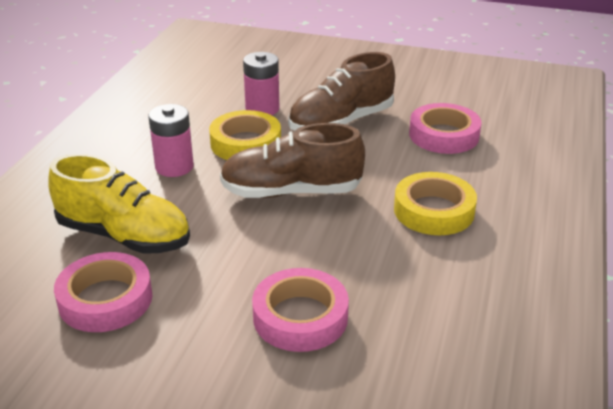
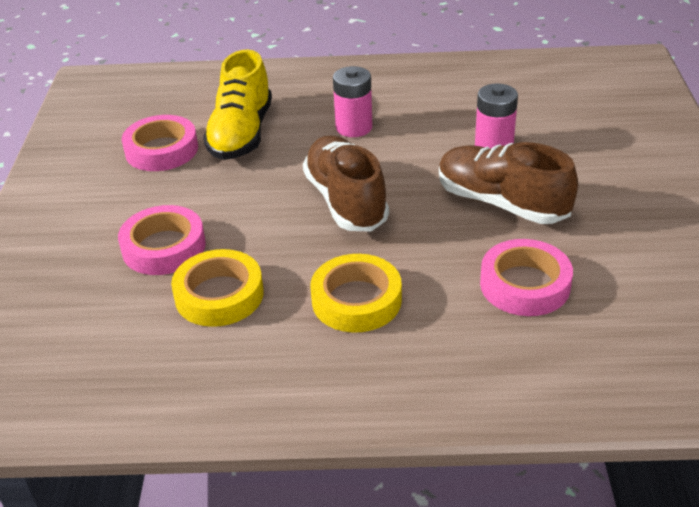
camera: 75 degrees right, 5 degrees up
(245, 143) = (418, 154): yellow tape -> yellow tape (219, 295)

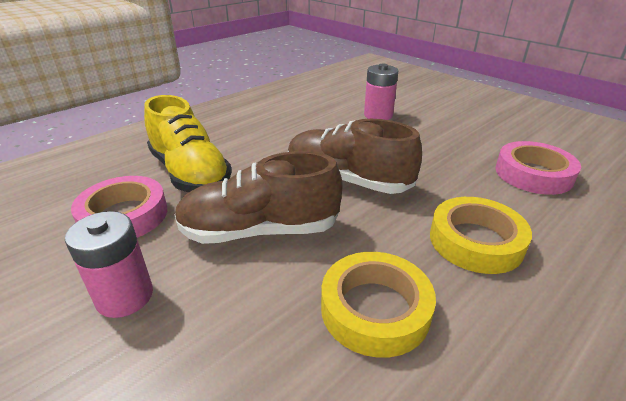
camera: 45 degrees left, 5 degrees down
(164, 247) = (251, 299): pink tape -> none
(354, 127) = (275, 137): pink battery -> pink battery (125, 296)
(502, 203) = (437, 139): brown shoe -> brown shoe (260, 231)

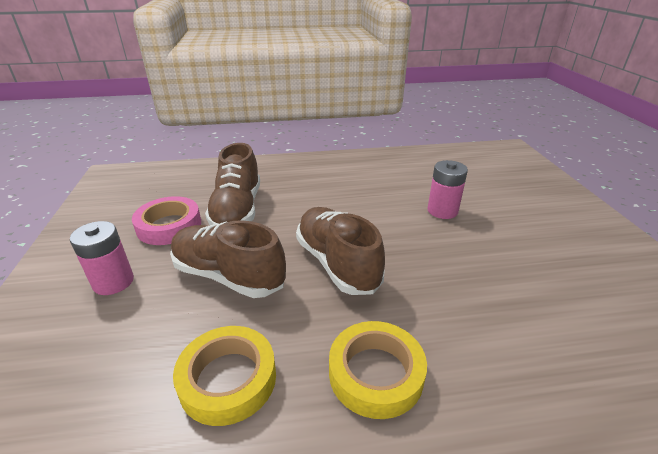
camera: 35 degrees right, 0 degrees up
(190, 173) = (237, 209): yellow shoe -> brown shoe
(533, 174) = (532, 340): pink tape -> none

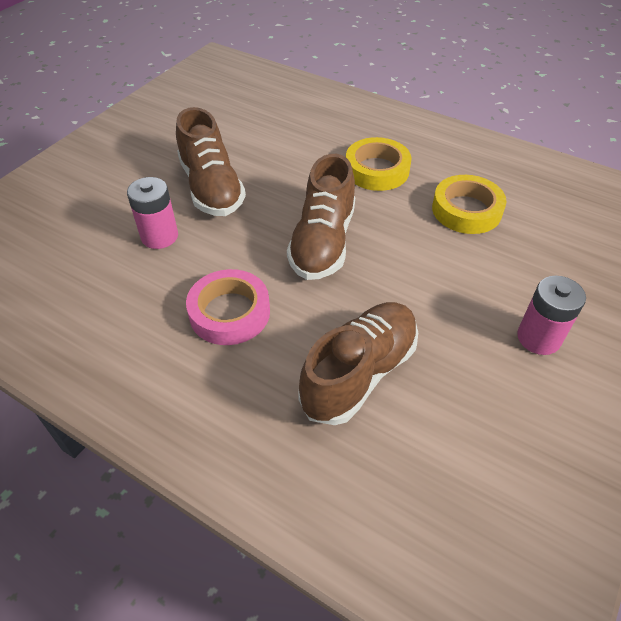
camera: 140 degrees left, 15 degrees up
(169, 226) = (458, 395): pink tape -> pink tape (229, 312)
(228, 276) = (425, 283): brown shoe -> brown shoe (211, 188)

